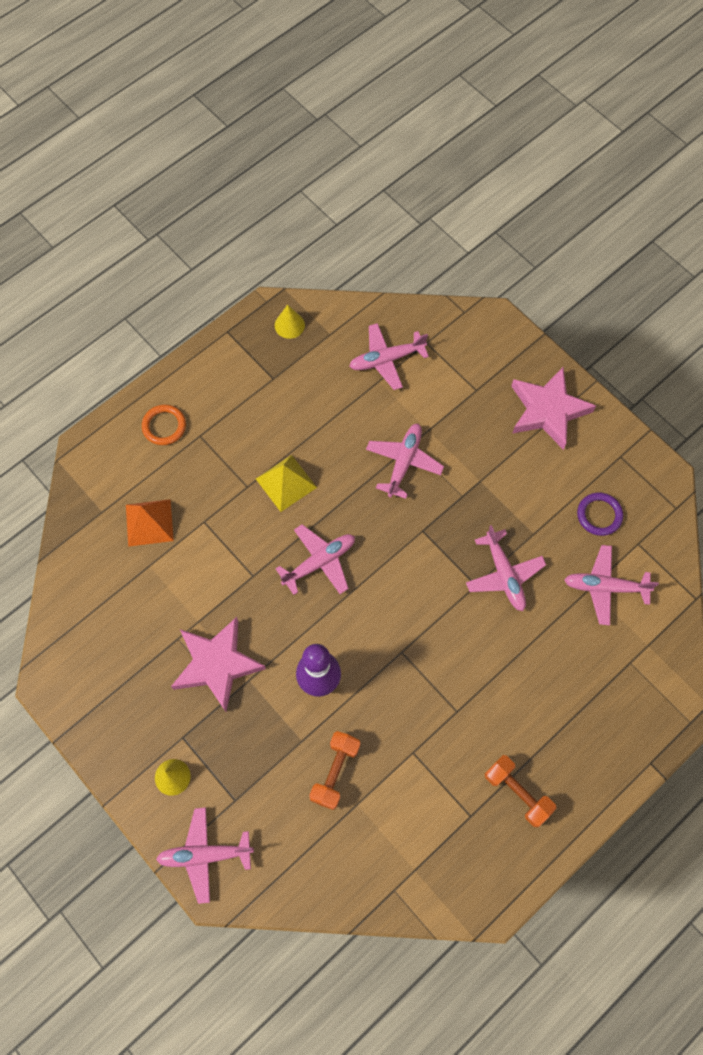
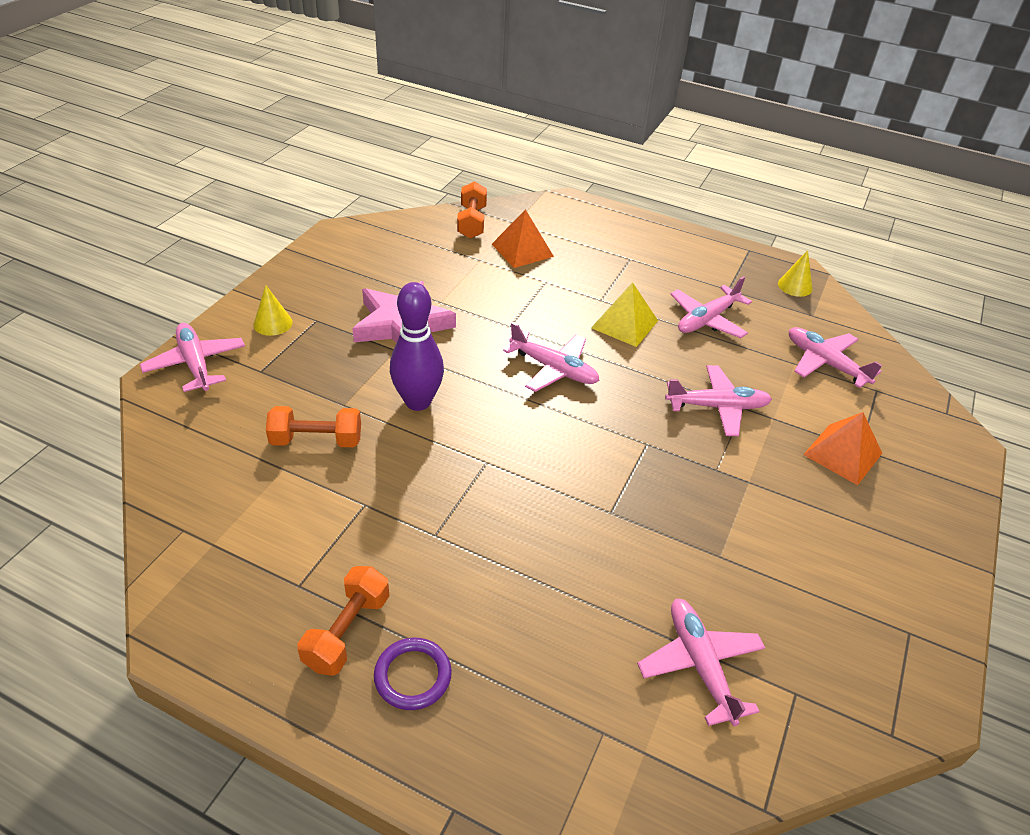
camera: 65 degrees right, 25 degrees down
(84, 551) = (472, 222): none -> orange dumbbell
(164, 426) = (622, 236): orange ring -> none
(477, 405) = (842, 454): none -> orange pyramid
(504, 575) = (642, 538): pink plane -> pink plane (707, 320)
(548, 411) = (899, 527): pink star -> none
(599, 515) = (801, 628): purple ring -> purple ring (413, 676)

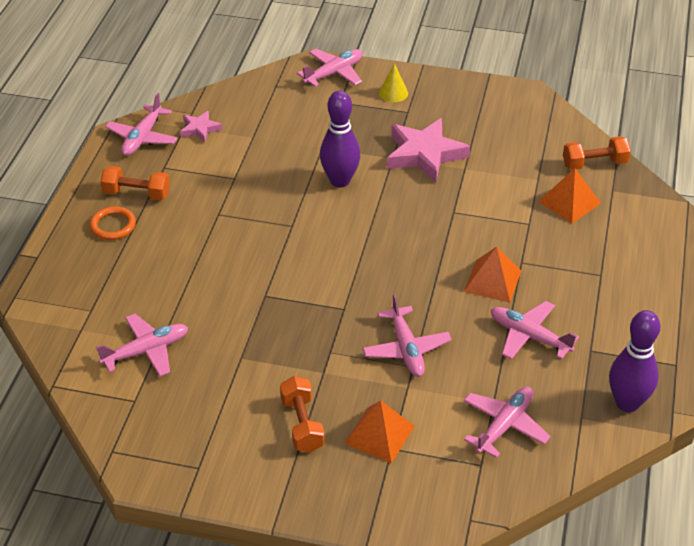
camera: 80 degrees right, 0 degrees up
(230, 526) = (200, 129): none -> pink star
(316, 440) = (283, 144): orange dumbbell -> orange dumbbell (302, 424)
(413, 676) = (113, 226): purple ring -> orange ring
(554, 369) = (410, 245): pink plane -> pink plane (142, 138)
(624, 324) = (492, 281): yellow pyramid -> orange pyramid
(795, 286) = (627, 403): yellow cone -> purple bowling pin

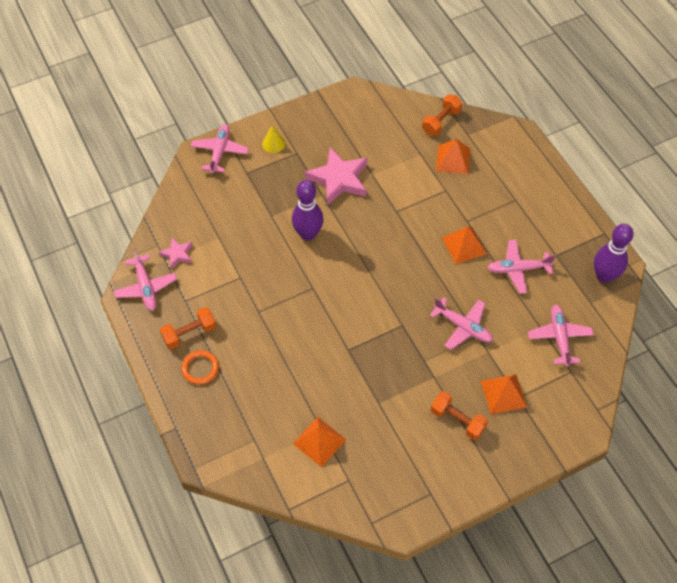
camera: 40 degrees left, 15 degrees up
(146, 351) = (319, 441): pink plane -> orange pyramid

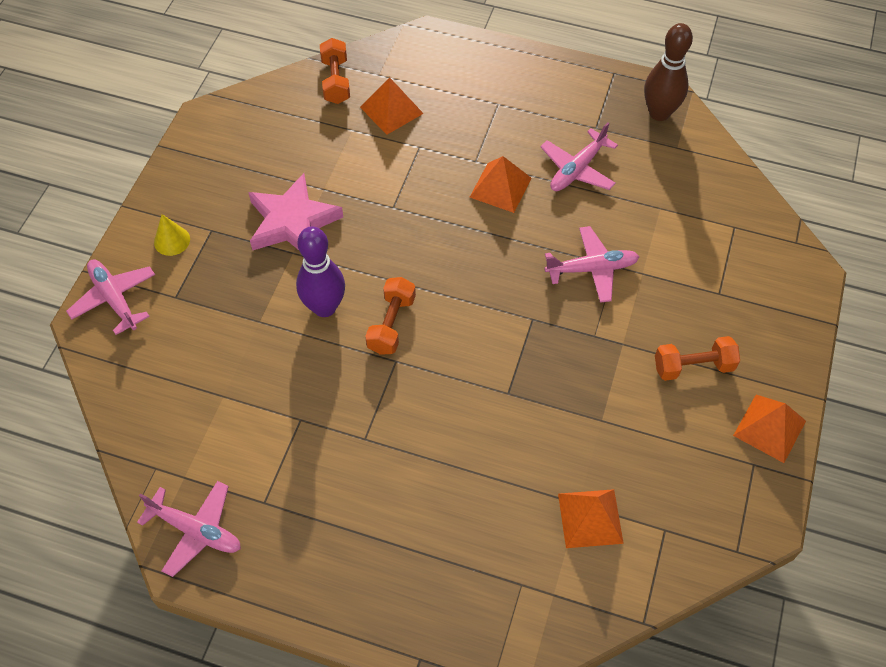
camera: 45 degrees left, 0 degrees up
(177, 254) = (193, 458): pink star -> none
(189, 333) = (312, 535): orange dumbbell -> orange dumbbell (391, 324)
(200, 368) = (370, 563): orange ring -> none
(503, 394) = (703, 301): orange pyramid -> orange pyramid (769, 428)
(559, 337) = (688, 203): pink plane -> none
(604, 276) = (659, 113): purple bowling pin -> brown bowling pin

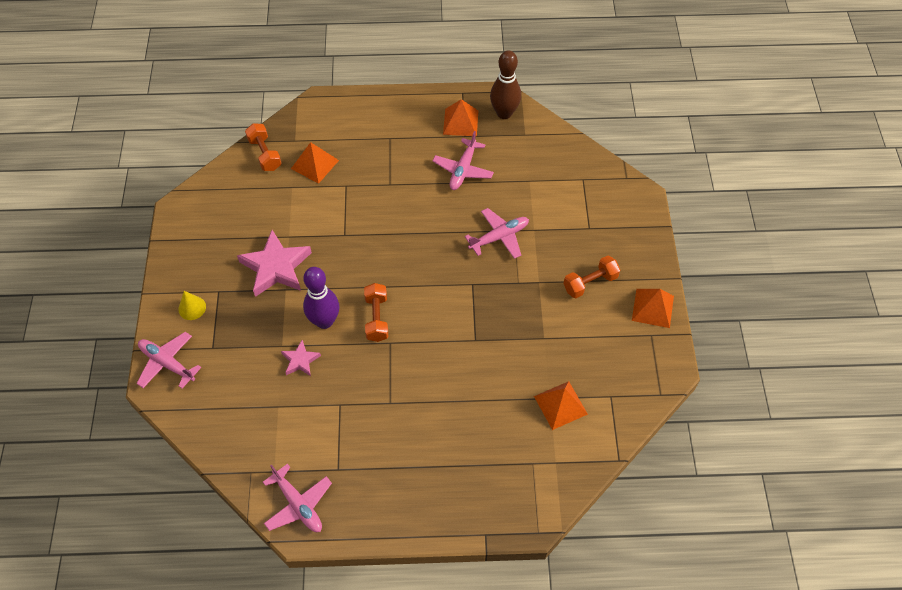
camera: 20 degrees left, 0 degrees up
(196, 530) = (298, 504): pink plane -> pink plane turned 45 degrees clockwise
(274, 347) = (300, 360): none -> pink star
(500, 187) = (415, 198): orange pyramid -> orange pyramid (460, 122)

